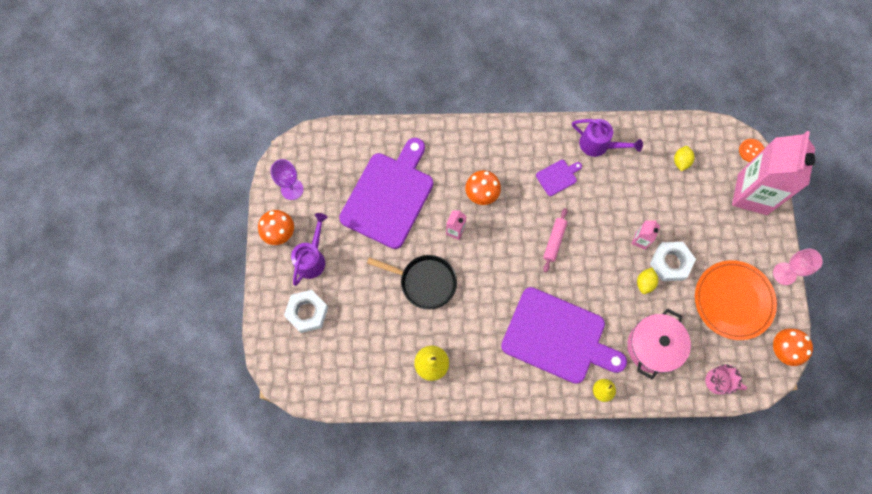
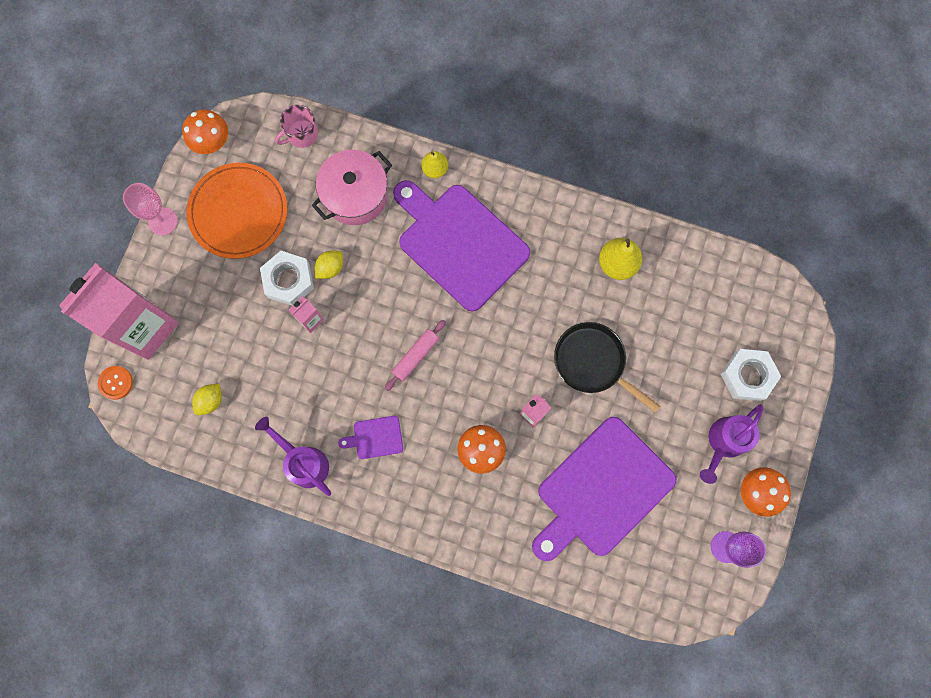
camera: 160 degrees left, 5 degrees up
(718, 381) = (301, 134): pink mug -> pink mug turned 75 degrees counterclockwise

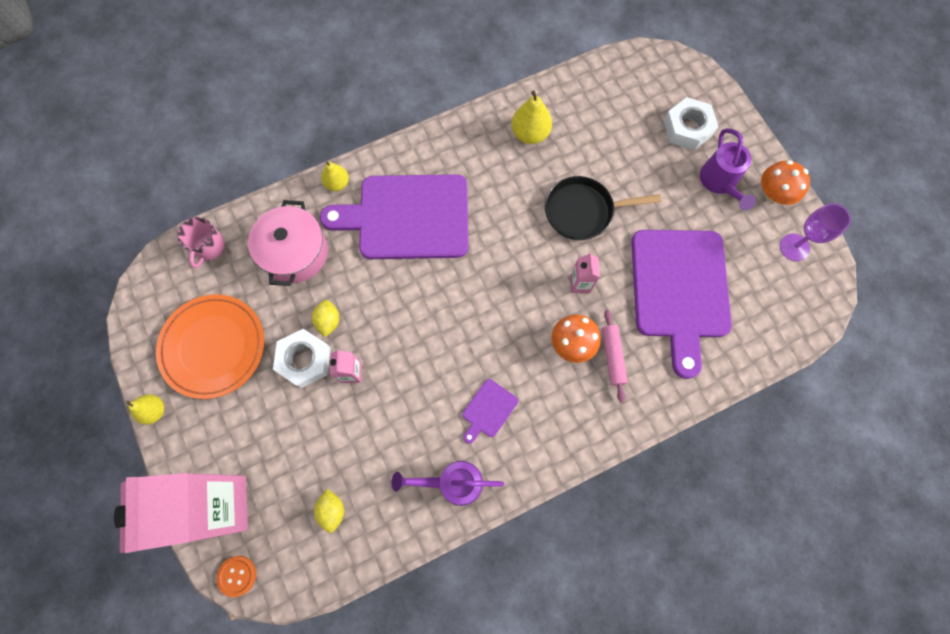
camera: 45 degrees left, 5 degrees down
(163, 221) = (154, 410): pink goblet -> yellow pear
(211, 141) = (138, 315): orange mushroom -> none
(415, 356) = (457, 323): pink rolling pin -> pink rolling pin (612, 356)

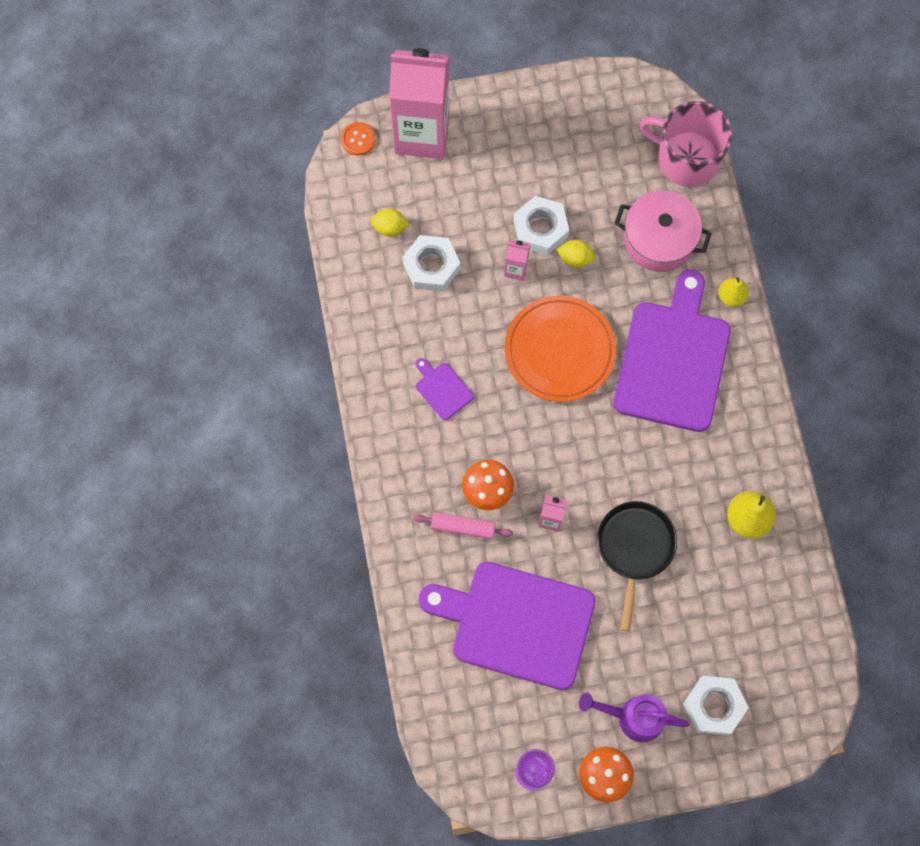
camera: 105 degrees right, 0 degrees up
(154, 410) = (527, 89): yellow pear -> none
(209, 247) = (686, 158): pink mug -> pink mug, size x1.84
(213, 347) = (576, 148): orange plate -> orange plate (559, 350)
(365, 455) = (431, 266): none -> white nut
(453, 482) = (383, 339): purple watering can -> none

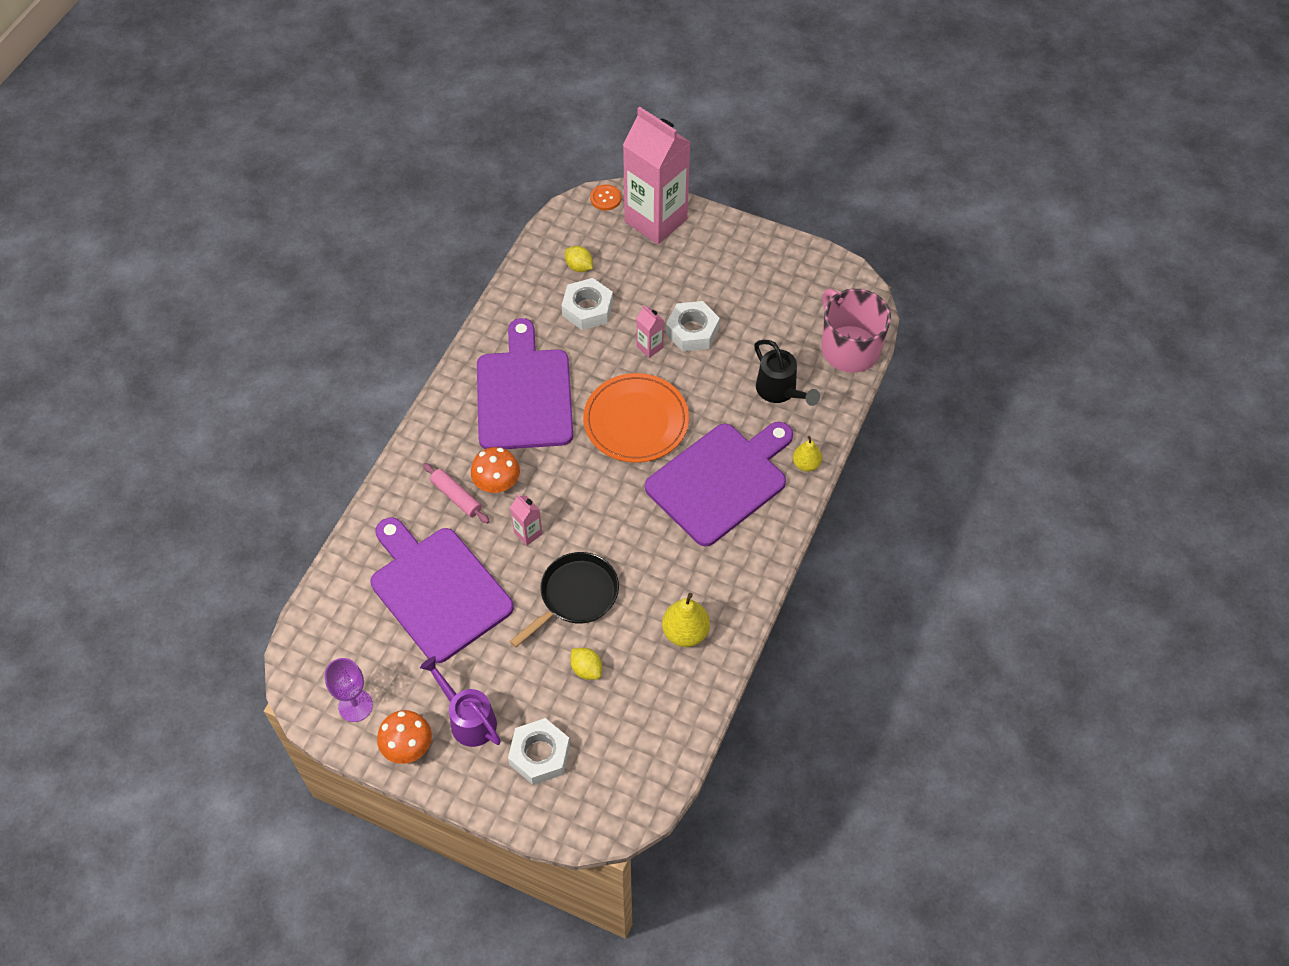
camera: 35 degrees right, 15 degrees down
(442, 389) = (524, 394): purple cutting board -> purple cutting board, size x2.46
(575, 258) = (702, 366): yellow lemon -> yellow lemon (586, 669)
(659, 240) = (780, 391): pink pot -> black watering can

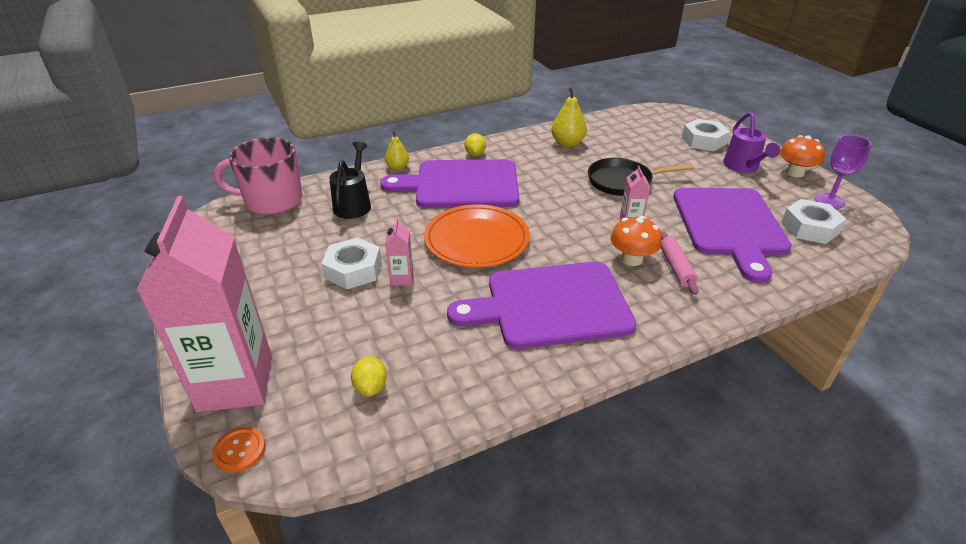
camera: 140 degrees left, 20 degrees down
(524, 394) = (550, 305): purple cutting board -> purple cutting board turned 45 degrees clockwise
(586, 669) = (645, 155): yellow lemon -> yellow lemon (475, 154)
(587, 309) = (414, 340): white nut -> white nut (810, 228)
(849, 348) = (272, 201): pink mug -> pink mug turned 75 degrees clockwise

